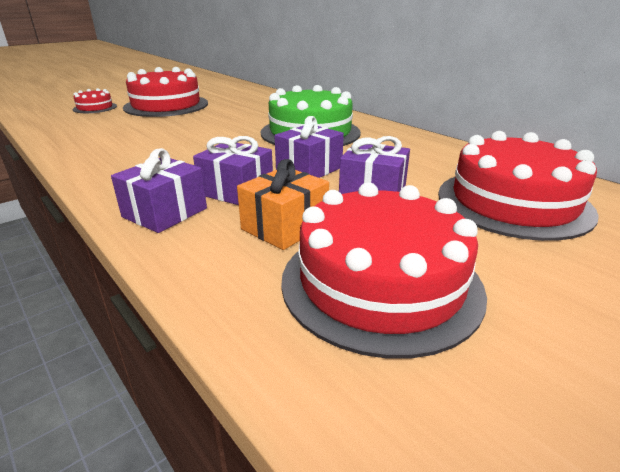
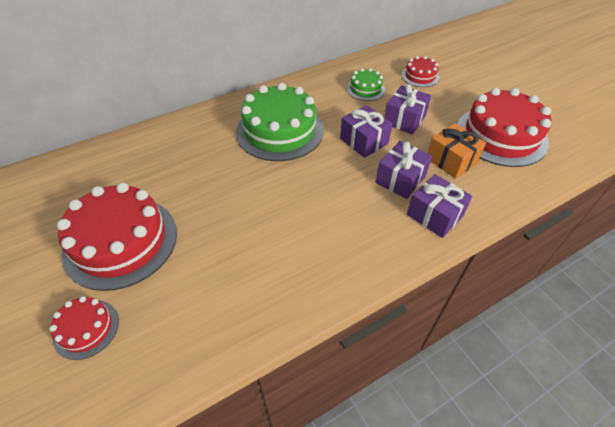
camera: 80 degrees left, 20 degrees up
(429, 166) = (365, 89): none -> green cake
(513, 202) = (420, 76): red cake -> red cake, size x0.49

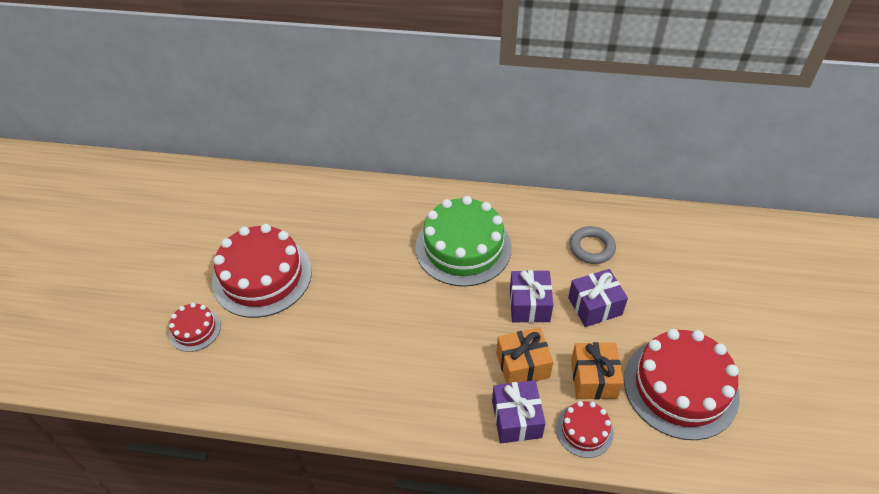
camera: 40 degrees right, 0 degrees up
(365, 89) = (591, 248): green cake -> grey ring
(400, 179) = (522, 365): purple gift -> orange gift
(420, 76) = (669, 265): red cake -> red cake (584, 430)

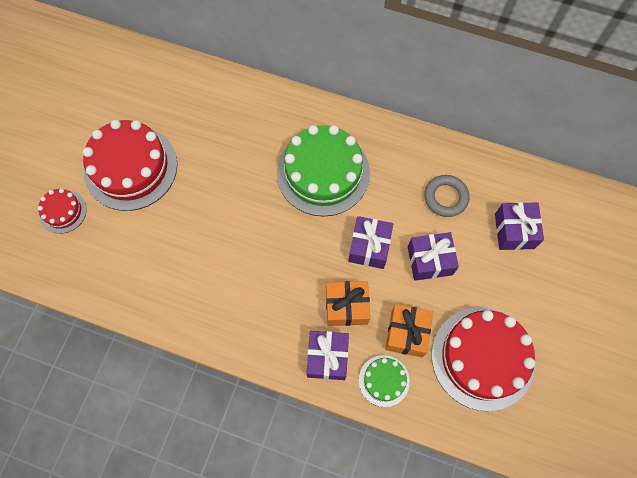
camera: 10 degrees right, 20 degrees up
(584, 430) = (384, 380): red cake -> green cake
(669, 265) = (514, 231): none -> purple gift

